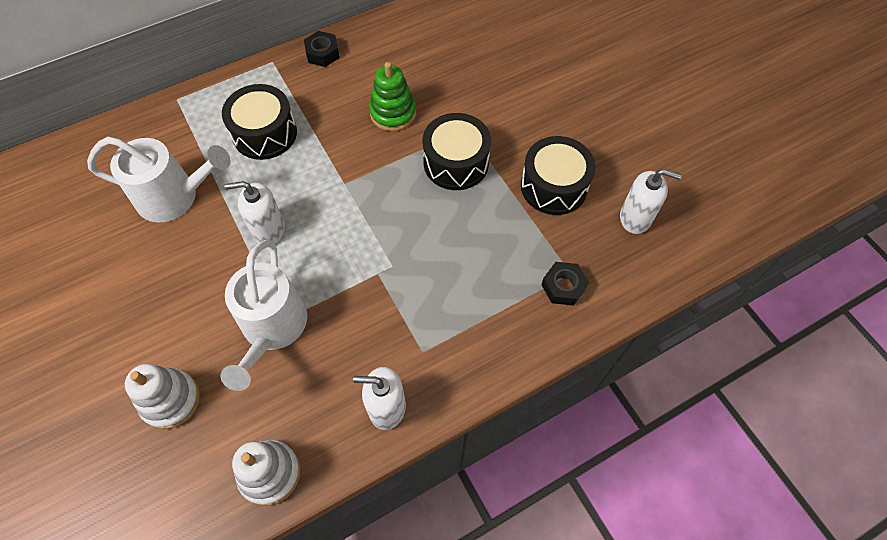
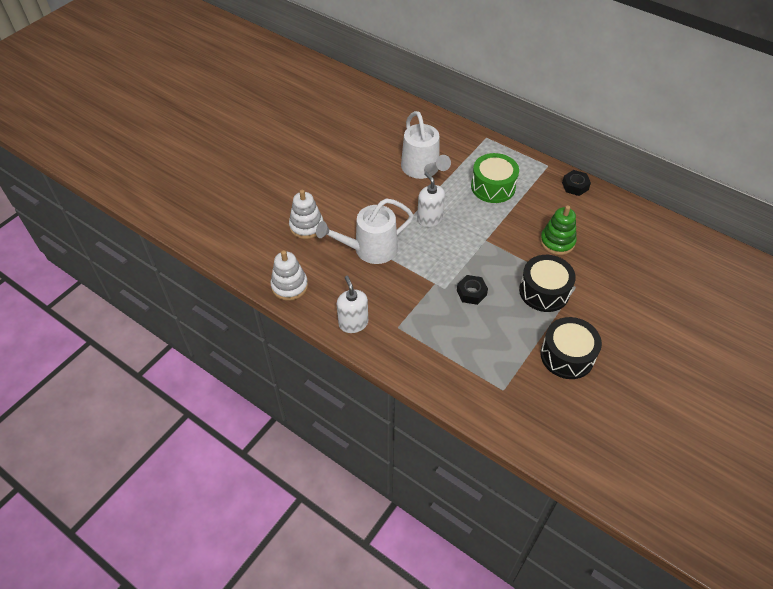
camera: 65 degrees right, 10 degrees down
(265, 133) = (493, 187): black drum -> green drum
(563, 286) = (490, 389): black nut -> black nut (471, 293)
(635, 218) = (577, 417): white soap dispenser -> none

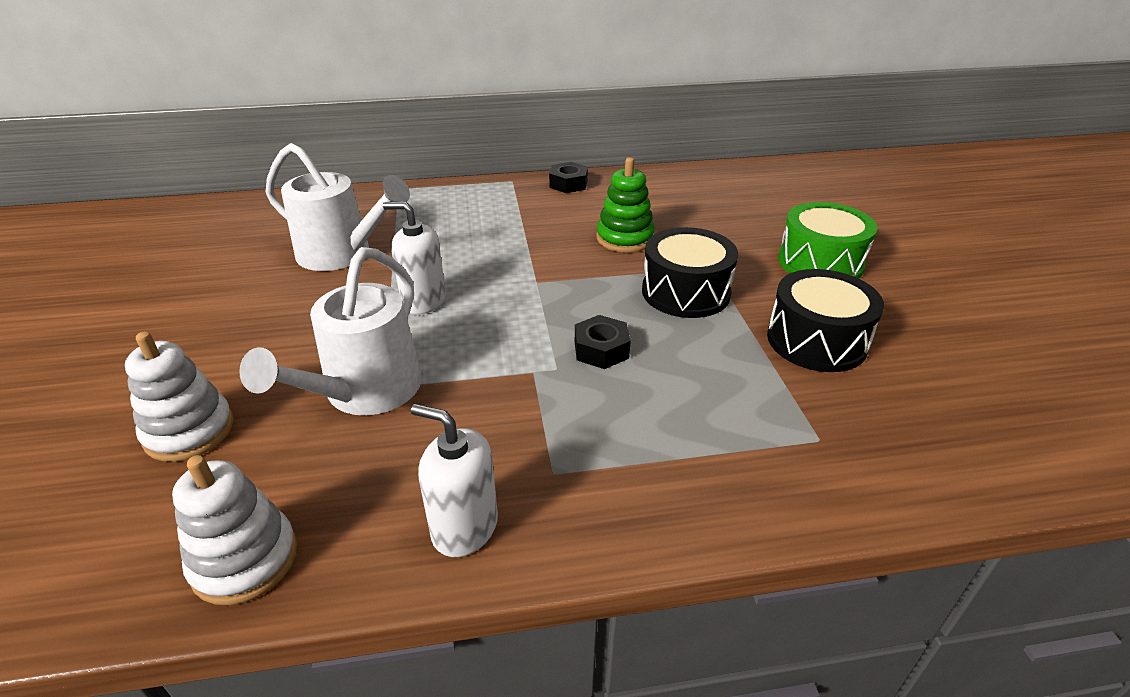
camera: 45 degrees left, 15 degrees down
(493, 187) = (471, 227): green drum -> green drum (820, 262)

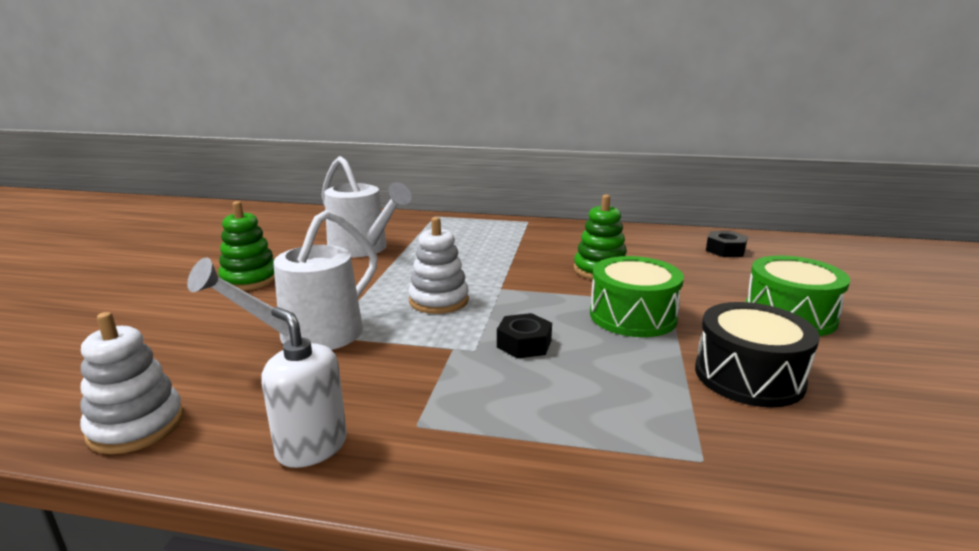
camera: 20 degrees right, 15 degrees down
(189, 431) = (172, 336): white stacking toy -> white stacking toy (438, 300)
(229, 327) = (250, 279): none -> green stacking toy
(423, 301) = (400, 286): white soap dispenser -> none
(568, 184) = (574, 229): black nut -> black nut (725, 250)
(685, 292) = (632, 316): black drum -> green drum

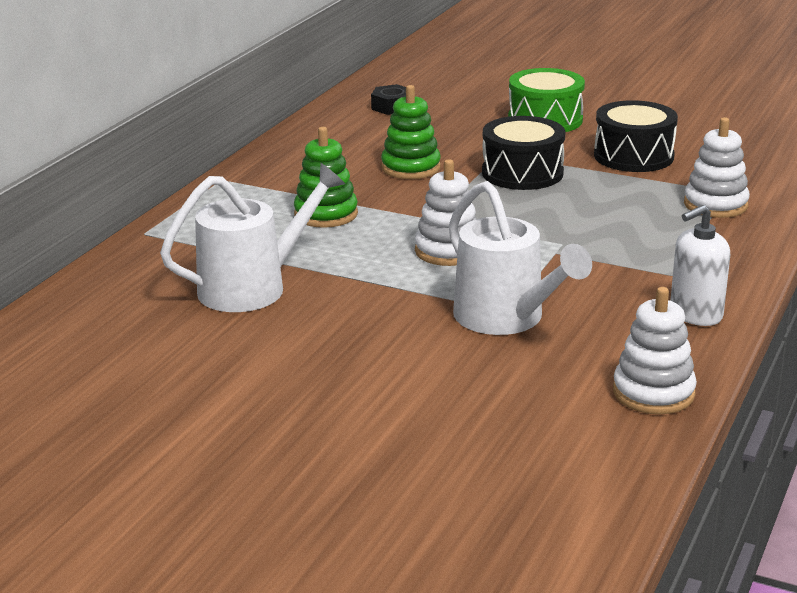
camera: 75 degrees left, 5 degrees up
(250, 279) = (321, 362): green stacking toy -> green stacking toy (326, 214)
(524, 344) = (558, 222): black nut -> none
(632, 316) = (522, 173): green drum -> black drum
(646, 451) = (715, 205): none -> white stacking toy

